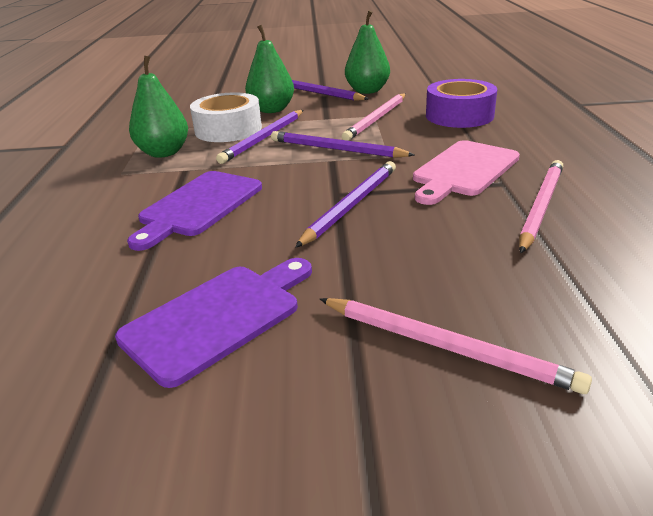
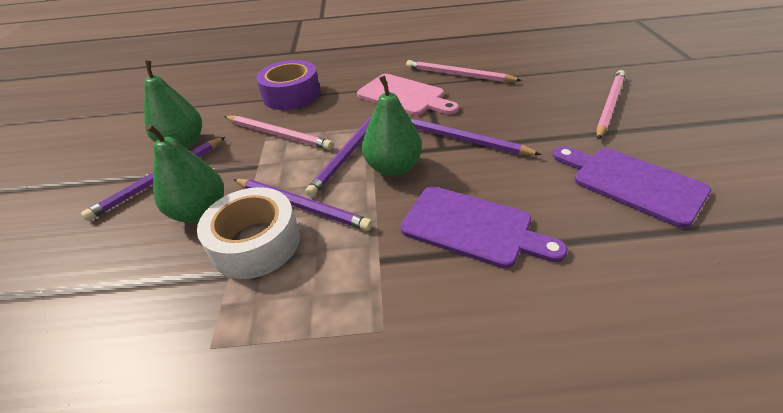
camera: 90 degrees left, 10 degrees up
(164, 153) = (319, 296): green pear -> green pear (393, 167)

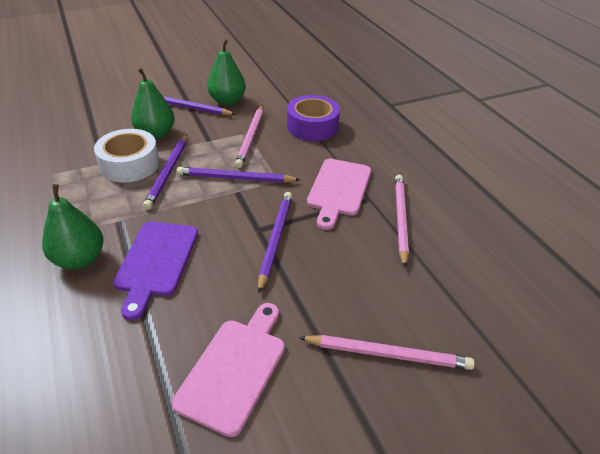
camera: 65 degrees right, 0 degrees up
(393, 167) = (222, 206): green pear -> green pear (80, 259)
(631, 183) = (235, 368): purple cutting board -> pink cutting board

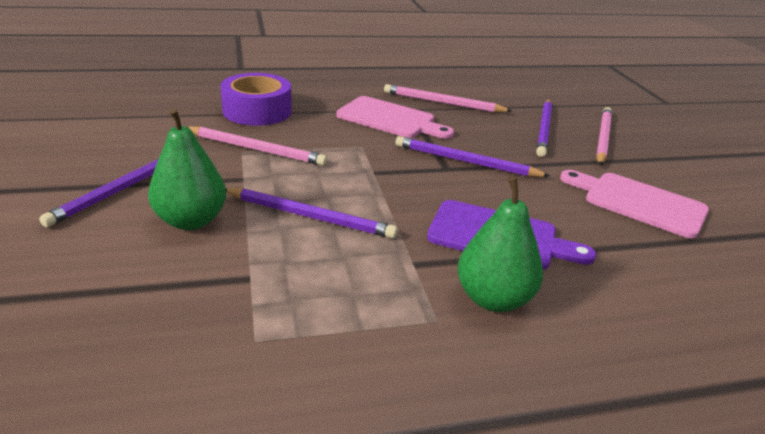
camera: 80 degrees left, 10 degrees down
(130, 164) = (270, 249): white tape -> none
(227, 101) = (138, 153): green pear -> none
(235, 178) = (346, 170): purple pencil -> purple pencil (544, 129)

